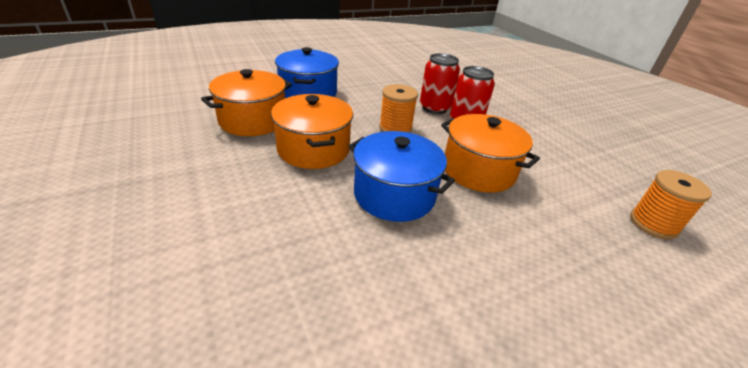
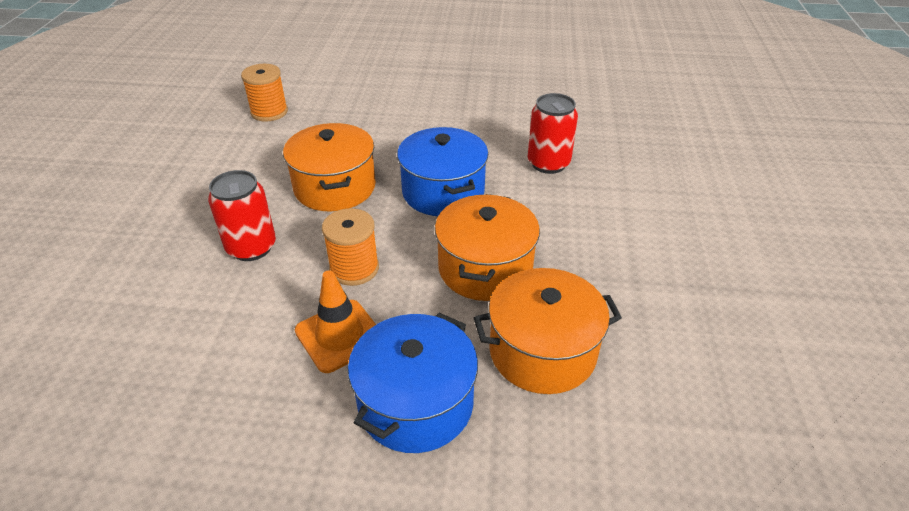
camera: 145 degrees left, 5 degrees up
(367, 103) = (339, 335): none -> orange traffic cone
(434, 108) = (250, 289): red can -> red can (548, 163)

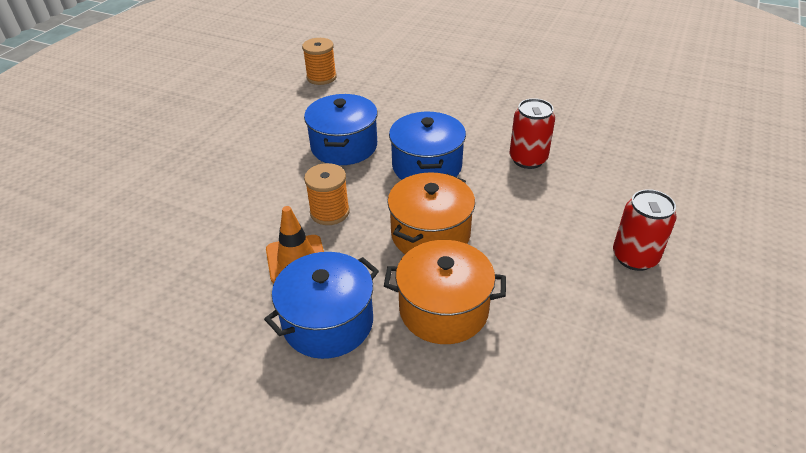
camera: 20 degrees right, 0 degrees up
(251, 247) = (263, 180): red can -> red can (634, 257)
(335, 187) = (344, 146): orange pot -> blue pot

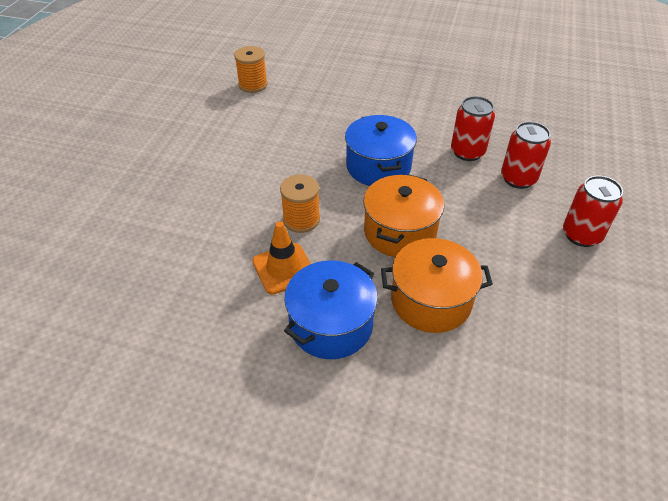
camera: 10 degrees left, 5 degrees up
(344, 146) = (295, 153): blue pot -> none
(577, 191) = (518, 179): none -> red can

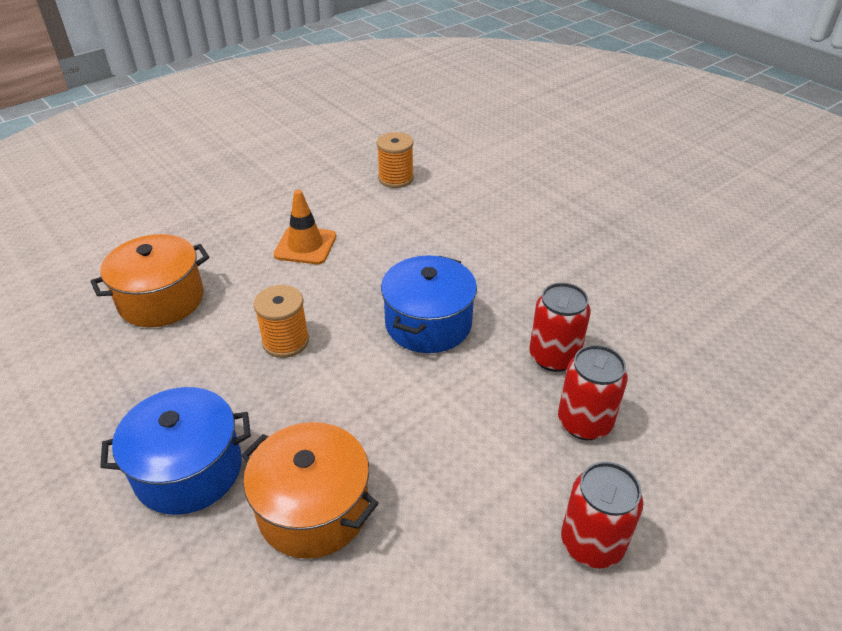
camera: 35 degrees right, 5 degrees down
(284, 268) = (213, 383): orange traffic cone -> orange traffic cone (305, 246)
(400, 232) = (369, 409): orange pot -> orange pot (161, 300)

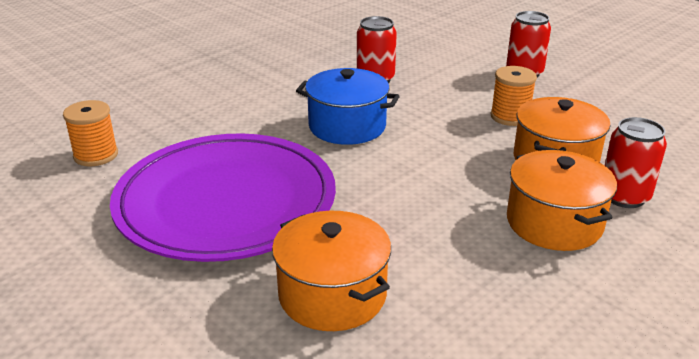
camera: 95 degrees left, 10 degrees down
(188, 470) = (554, 223): blue pot -> orange pot
(286, 341) = (385, 195): orange spool -> orange spool (510, 117)
(305, 246) = (226, 202): orange traffic cone -> purple plate
(584, 422) = (434, 72): red can -> red can (624, 196)

